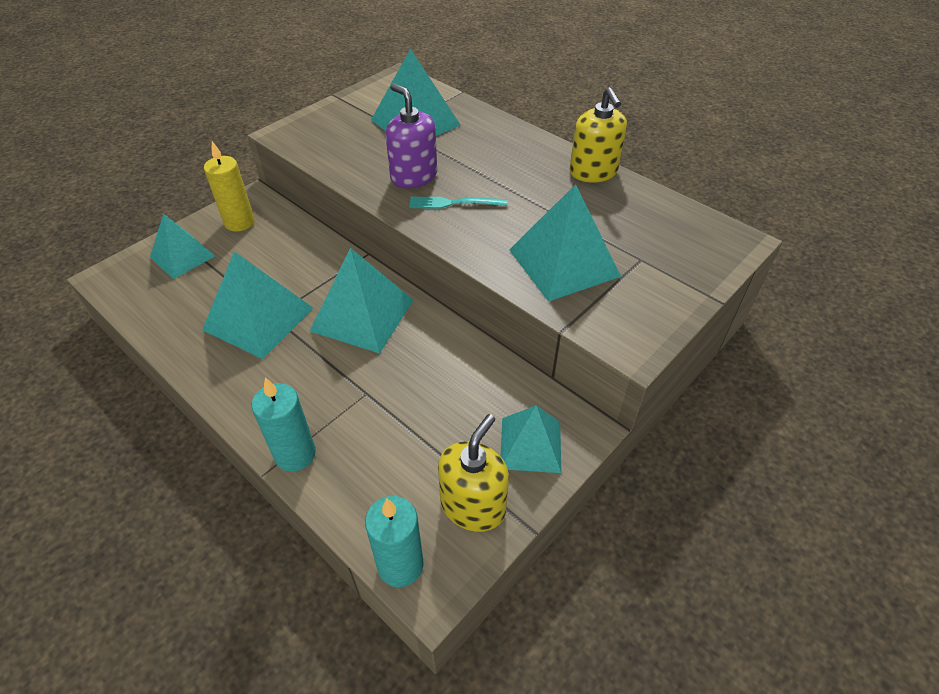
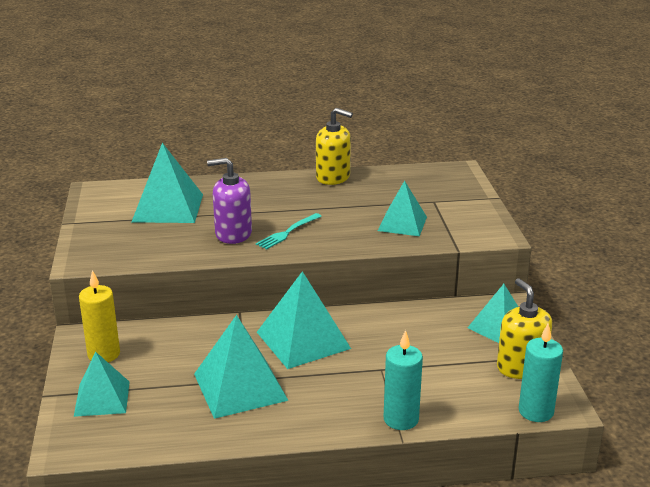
camera: 50 degrees left, 20 degrees down
(564, 262) = (402, 223): turquoise pyramid -> turquoise pyramid, size x0.66

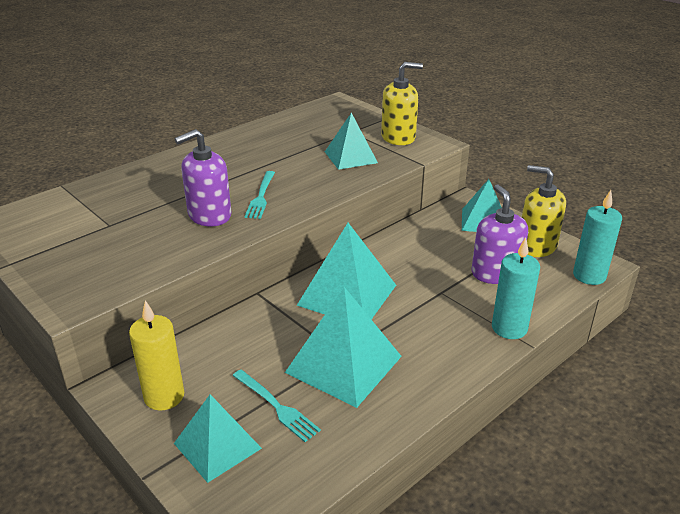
camera: 35 degrees left, 5 degrees up
(163, 393) = (277, 407): none -> turquoise fork
(168, 208) = (107, 212): turquoise pyramid -> none
(333, 177) = (239, 136): yellow soap dispenser -> yellow soap dispenser (398, 137)
(449, 373) = (495, 273): none -> purple soap dispenser

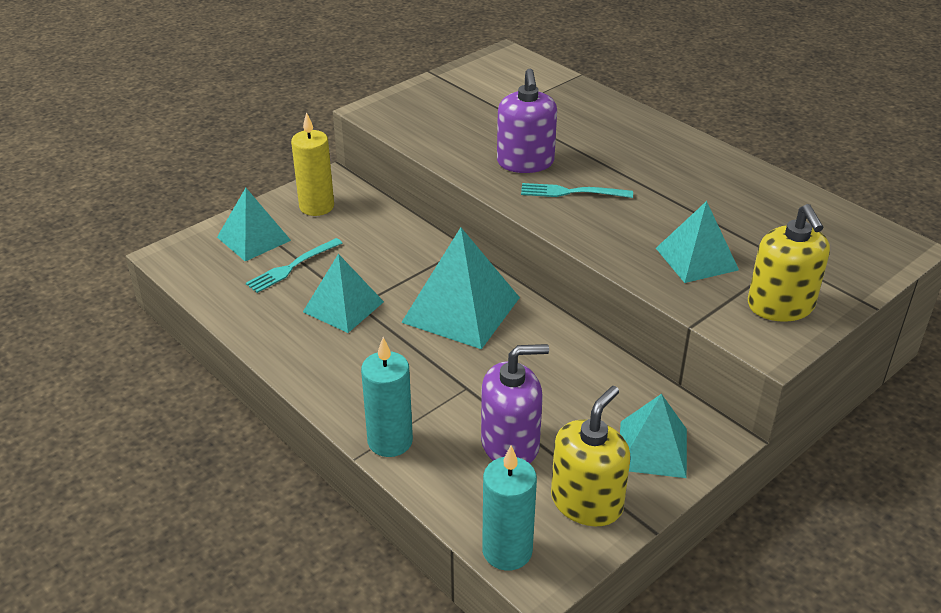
camera: 90 degrees right, 5 degrees up
(209, 215) = (525, 162): purple soap dispenser -> purple soap dispenser turned 150 degrees counterclockwise
(343, 364) = (343, 306): turquoise pyramid -> turquoise pyramid, size x0.66

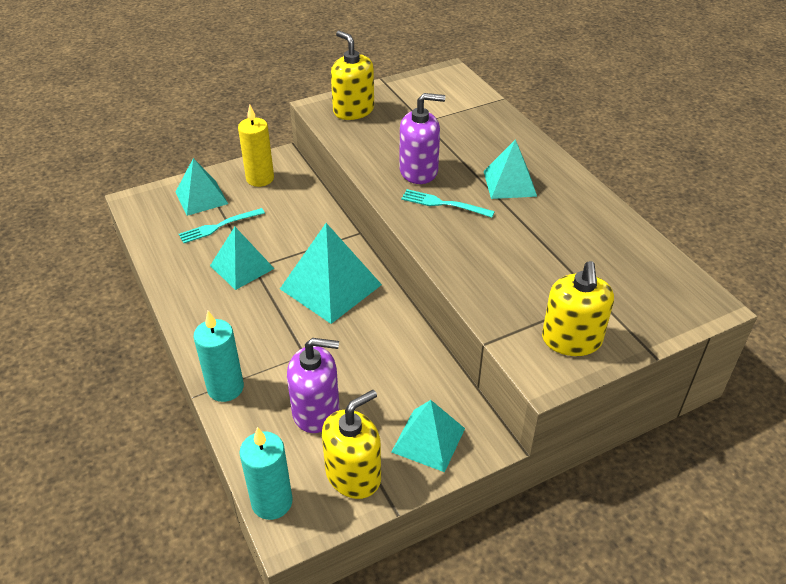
camera: 15 degrees right, 5 degrees up
(415, 109) = (353, 110): none -> yellow soap dispenser
(525, 162) = (419, 171): purple soap dispenser -> purple soap dispenser turned 105 degrees counterclockwise
(697, 259) = (520, 283): turquoise pyramid -> turquoise pyramid (510, 183)

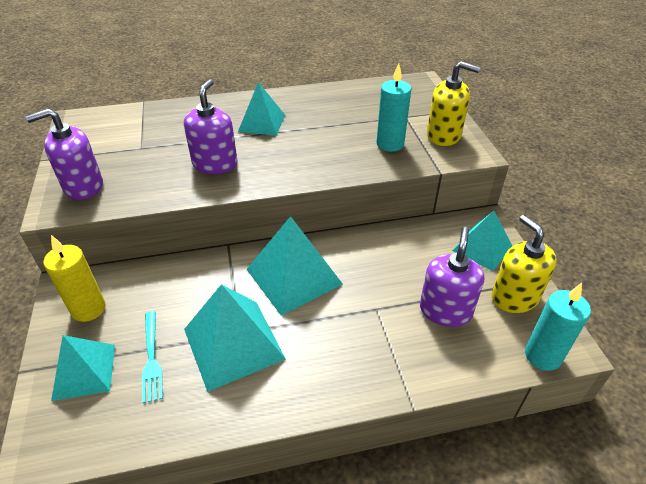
camera: 75 degrees left, 0 degrees up
(225, 388) = (407, 377): turquoise candle -> turquoise candle (390, 144)
(242, 267) = (233, 343): turquoise pyramid -> turquoise pyramid, size x1.52
(353, 110) = (83, 186): yellow soap dispenser -> purple soap dispenser
(443, 204) = (269, 160): turquoise fork -> none

